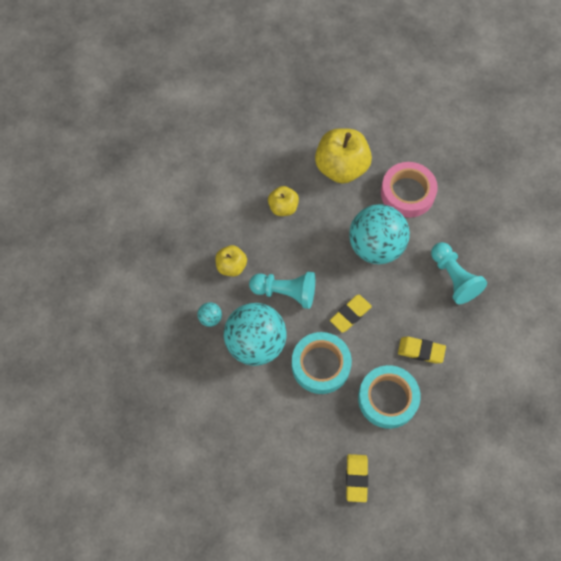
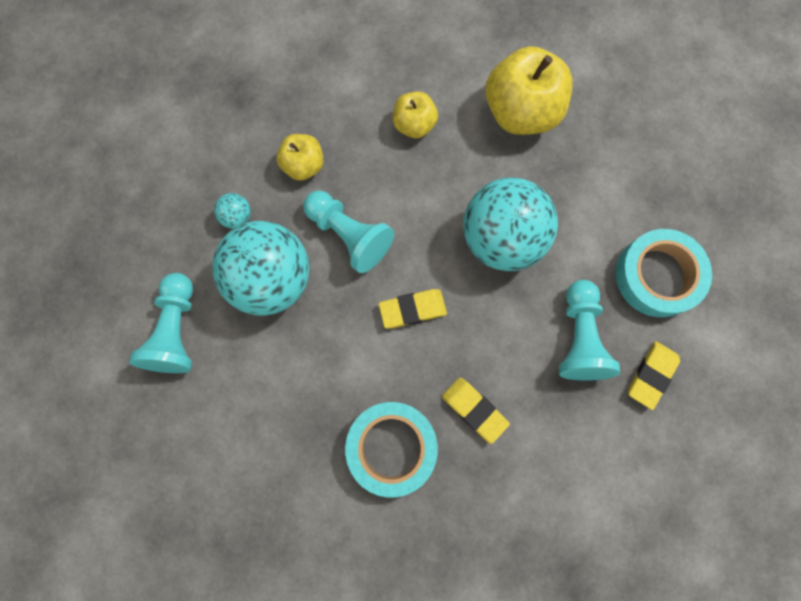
camera: 30 degrees right, 10 degrees up
(217, 405) = (177, 330): none -> turquoise pawn
(320, 365) = (334, 353): turquoise tape -> turquoise tape (657, 276)
(356, 478) = (287, 527): yellow eraser -> yellow eraser (651, 375)
(407, 193) = (587, 191): pink tape -> none

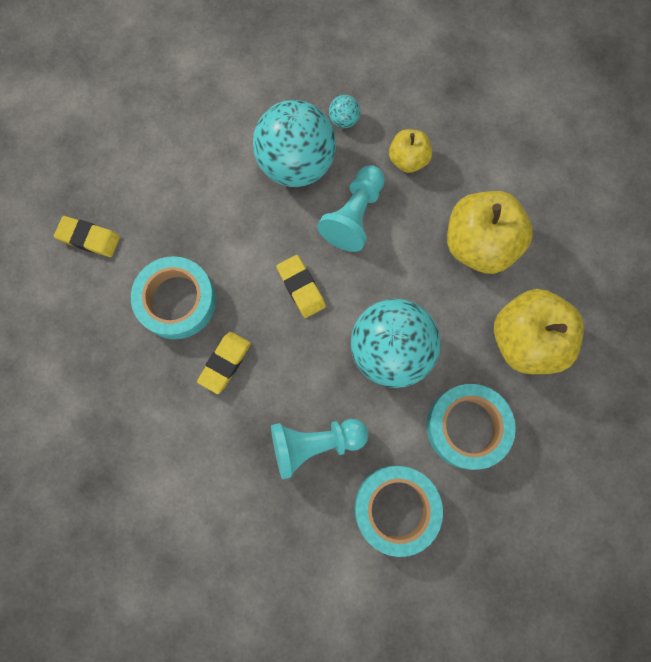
camera: 75 degrees right, 0 degrees up
(177, 330) = (233, 104): turquoise pawn -> none
(414, 124) = (479, 244): yellow apple -> yellow apple, size x1.83
(593, 189) = (467, 427): none -> turquoise tape
(651, 375) = (296, 520): yellow eraser -> yellow eraser (89, 238)

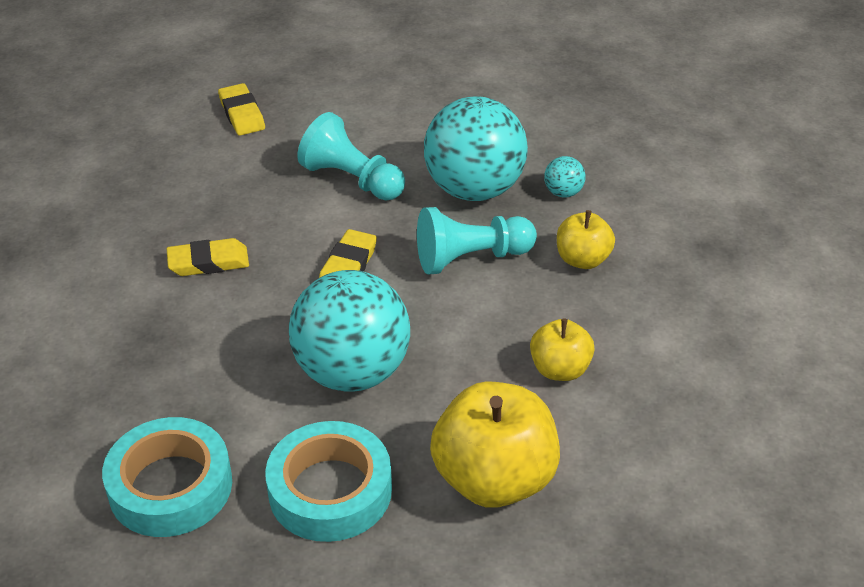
camera: 50 degrees right, 35 degrees down
(176, 301) = (239, 196): turquoise tape -> none
(315, 443) = (185, 375): turquoise pawn -> turquoise pawn (352, 179)
(479, 244) = (560, 369): yellow apple -> yellow apple, size x0.55

